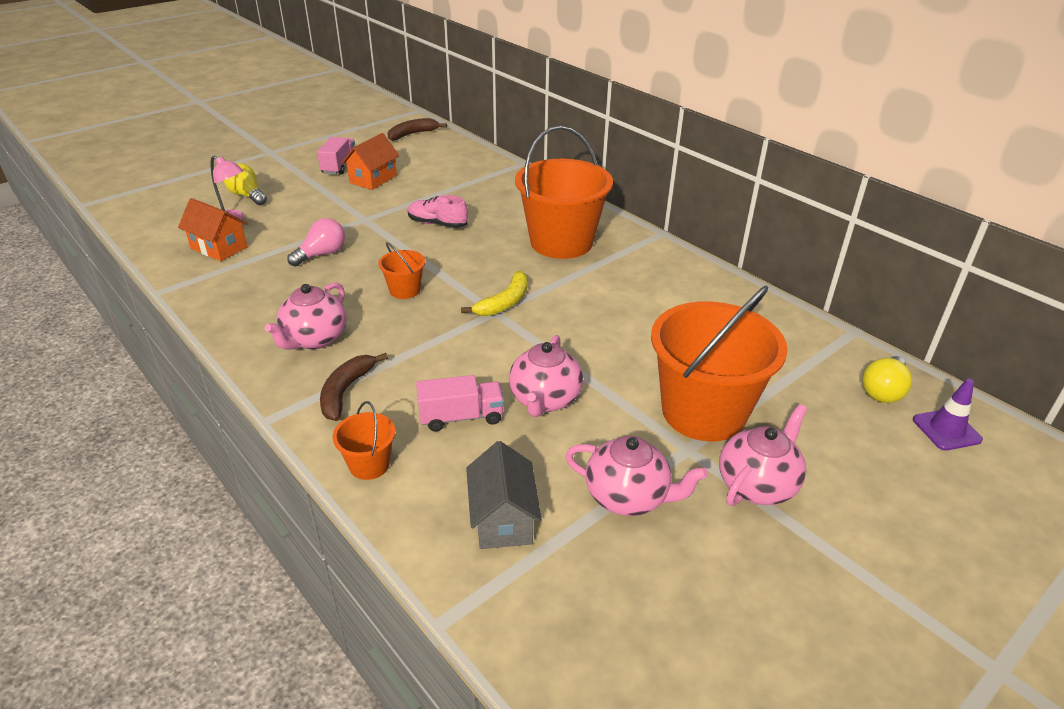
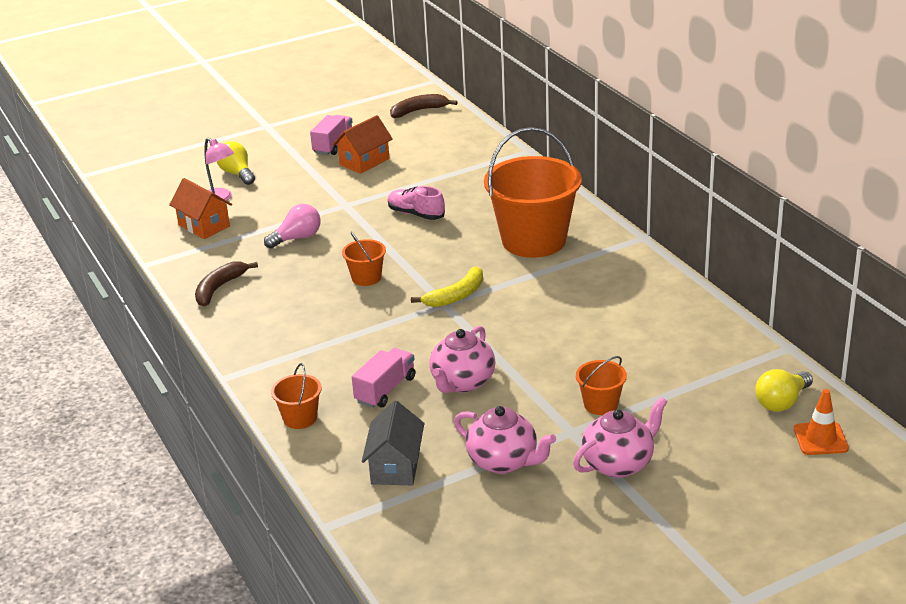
camera: 15 degrees right, 5 degrees down
(314, 339) = (275, 316): pink teapot -> none
(346, 391) = (293, 361): brown banana -> brown banana (219, 288)
(461, 417) = (385, 390): pink truck -> pink truck turned 60 degrees counterclockwise
(703, 412) = (600, 404): orange bucket -> orange bucket, size x0.44
(946, 430) = (820, 439): purple traffic cone -> orange traffic cone

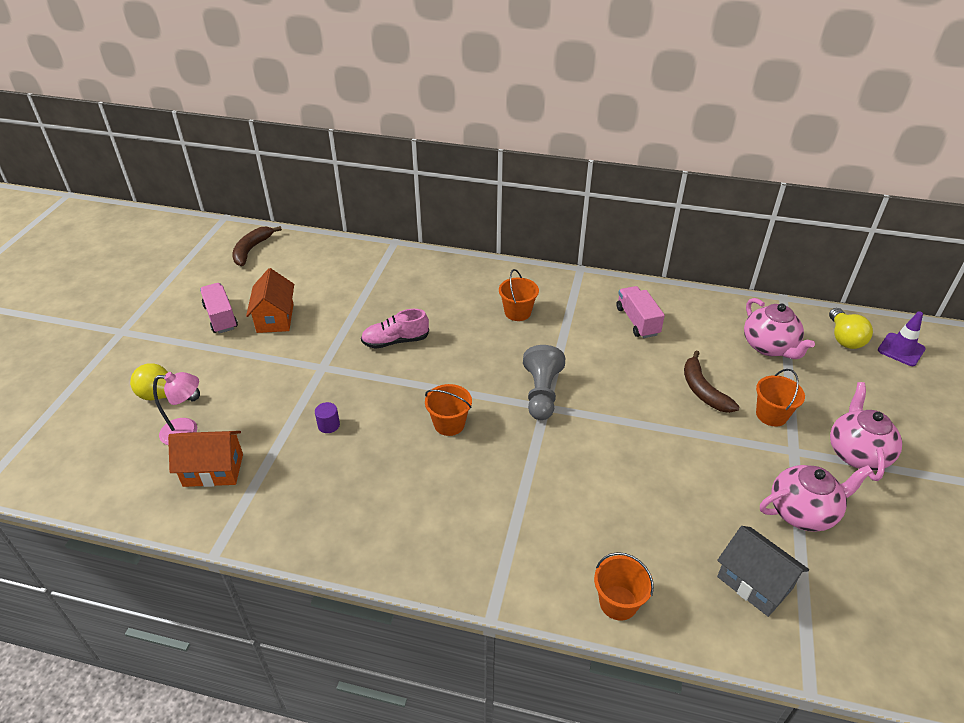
camera: 50 degrees left, 10 degrees up
(219, 288) = (335, 526): brown banana -> brown banana (702, 390)
(297, 238) = (328, 425): pink light bulb -> purple cylinder
(385, 390) = (631, 517): pink truck -> pink truck (637, 321)
(456, 296) = (541, 393): yellow banana -> grey pawn
(462, 382) = (669, 466): pink teapot -> pink teapot (769, 347)
(534, 240) = (517, 312): orange bucket -> orange bucket, size x0.44
(820, 439) = (901, 349): orange traffic cone -> purple traffic cone

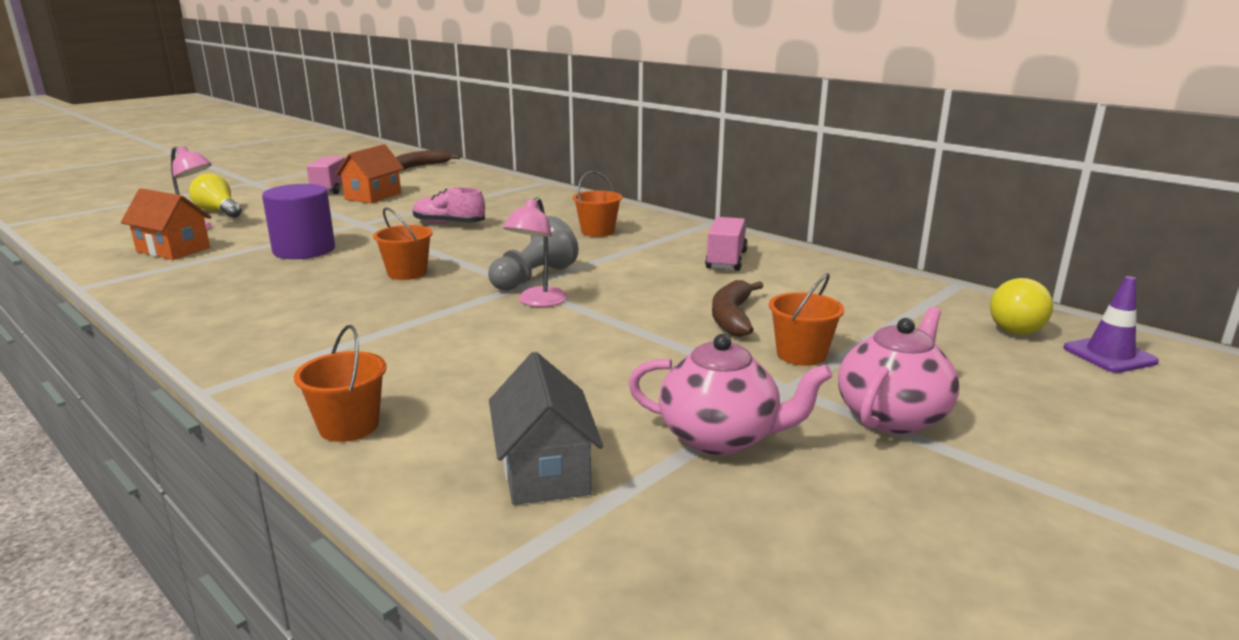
camera: 30 degrees right, 20 degrees down
(328, 425) = (304, 250): purple cylinder -> purple cylinder, size x2.38
(577, 422) = (538, 302): none -> pink lamp
(769, 347) = (881, 309): pink teapot -> none

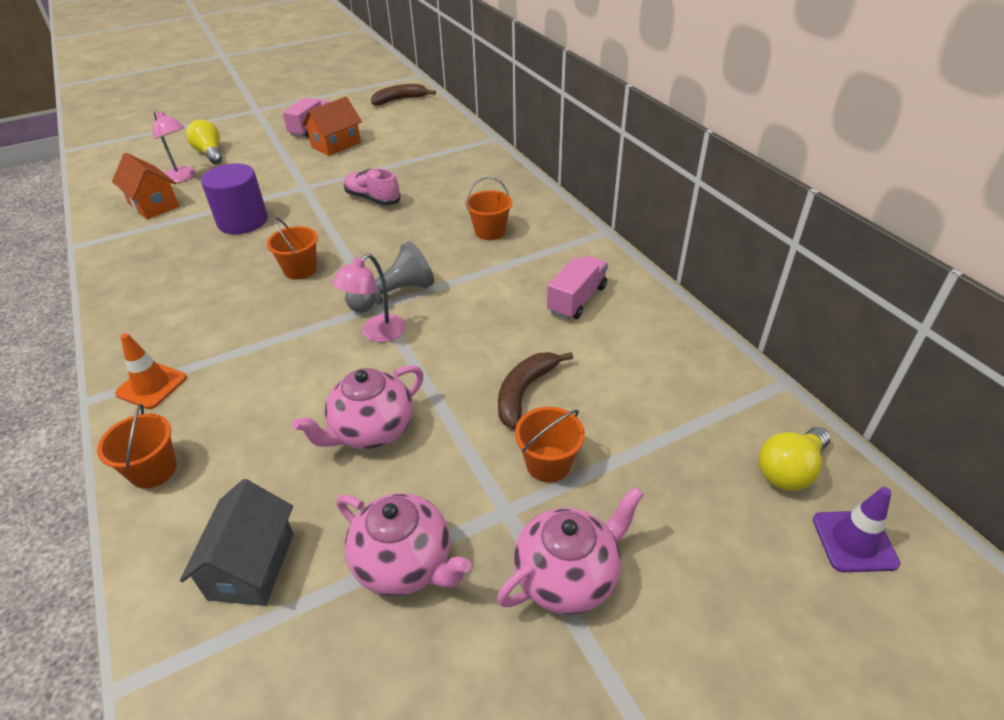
camera: 20 degrees right, 20 degrees up
(289, 369) = (151, 385): none -> orange traffic cone
(595, 361) = (371, 431): none -> pink teapot

